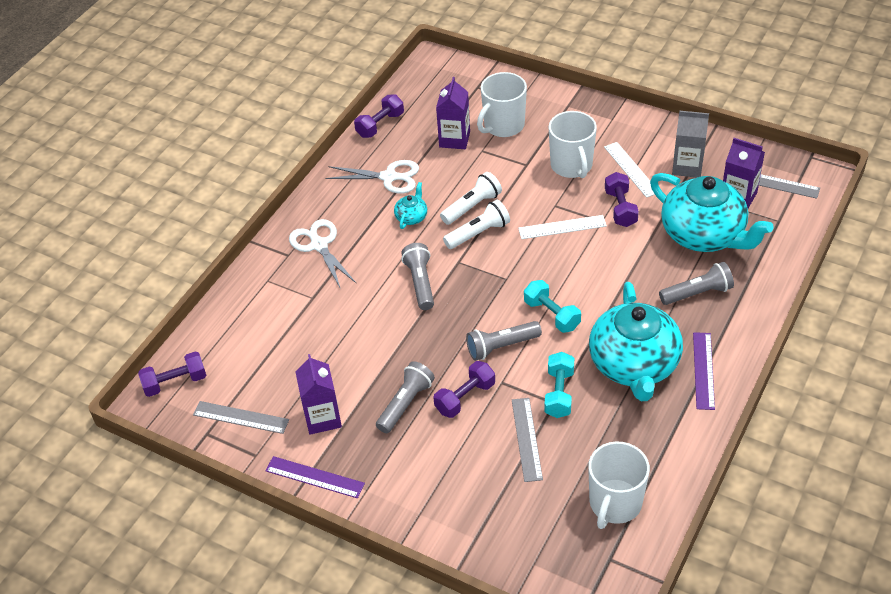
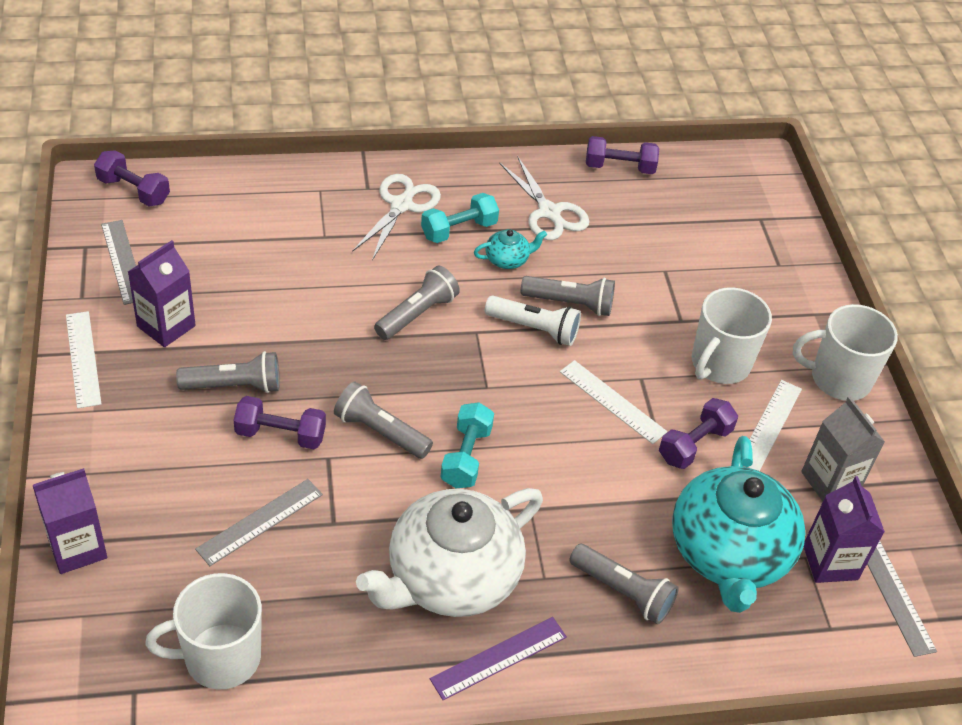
camera: 45 degrees right, 0 degrees up
(315, 477) = (83, 359): purple ruler -> white ruler
(454, 139) = (658, 239): purple carton -> purple carton (77, 548)
(472, 207) = (570, 304): white flashlight -> grey flashlight
(503, 126) = (722, 270): white mug -> white mug (838, 379)
(559, 393) = (351, 521): turquoise dumbbell -> turquoise dumbbell (459, 230)
(634, 365) = (451, 577): turquoise teapot -> white teapot

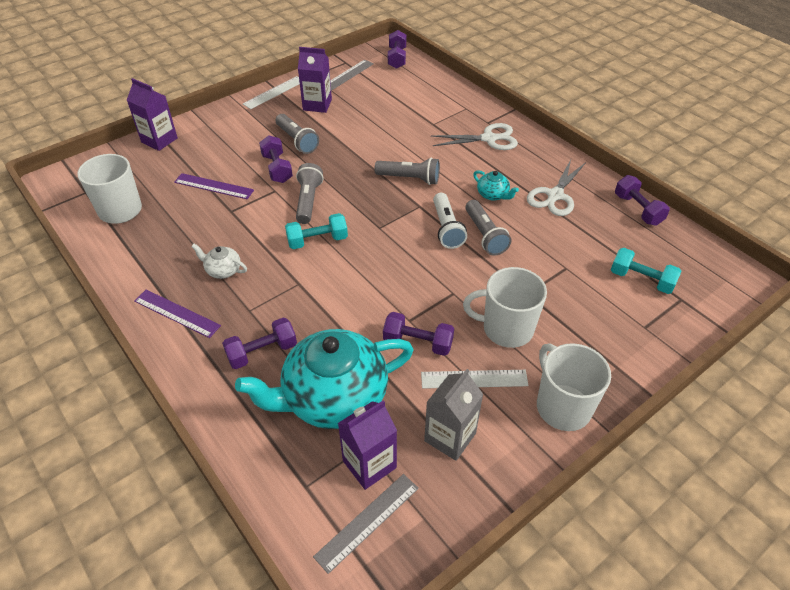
camera: 65 degrees right, 0 degrees up
(260, 521) = (214, 186): grey ruler -> purple ruler
(451, 577) = (223, 270): white teapot -> white teapot, size x0.41
(459, 230) = (495, 167): turquoise dumbbell -> turquoise dumbbell (641, 280)
(612, 401) = (419, 287): white ruler -> none
(623, 592) = (262, 352): grey flashlight -> purple dumbbell

